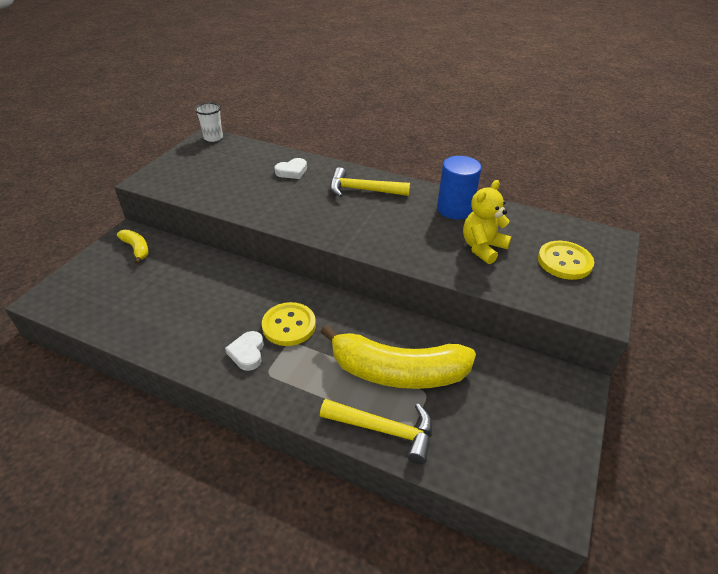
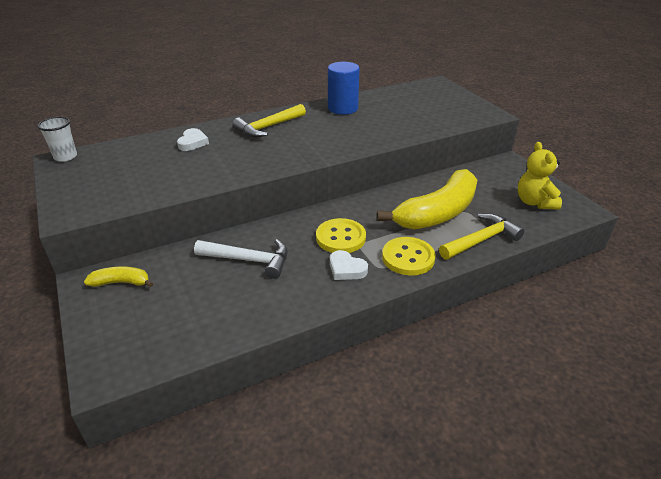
camera: 50 degrees left, 5 degrees down
(210, 291) = (249, 260): none -> white hammer
(482, 248) = (393, 117): yellow teddy bear -> yellow teddy bear (534, 202)
(564, 262) = (438, 103): yellow button -> yellow button (408, 258)

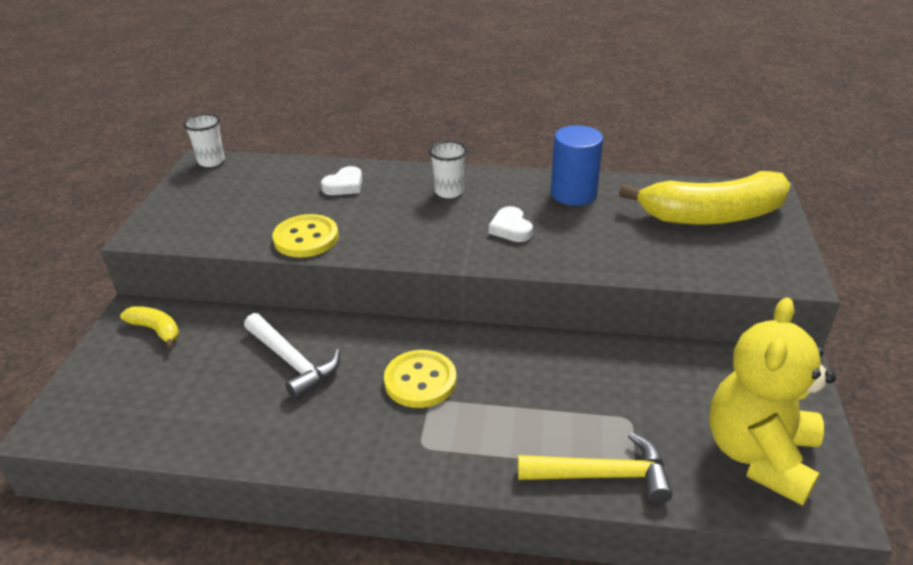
camera: 35 degrees right, 0 degrees up
(268, 127) = (449, 192): yellow hammer -> white cup
(346, 269) = (383, 427): white heart -> white heart (511, 228)
(408, 258) = (472, 450): yellow button -> yellow button (306, 238)
(437, 213) = (583, 403): yellow banana -> yellow banana (711, 216)
(534, 202) = (759, 455): yellow teddy bear -> yellow teddy bear, size x1.57

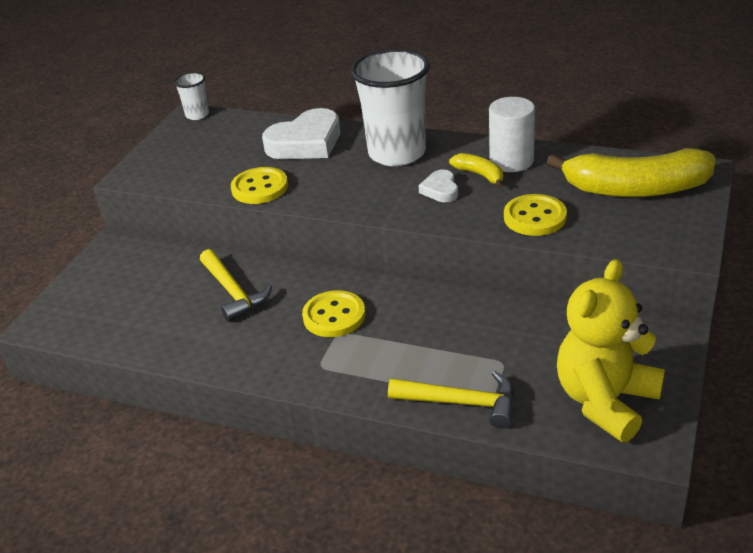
camera: 15 degrees right, 0 degrees up
(156, 330) = (130, 258): yellow banana -> yellow banana (480, 175)
(292, 362) = (233, 292): white hammer -> yellow hammer
(344, 185) = (306, 142): white heart -> white heart, size x1.98
(449, 192) = (397, 153): white cup -> white cup, size x2.18
(573, 194) = (511, 161): blue cylinder -> white cylinder
(623, 252) = (535, 217): none -> yellow button

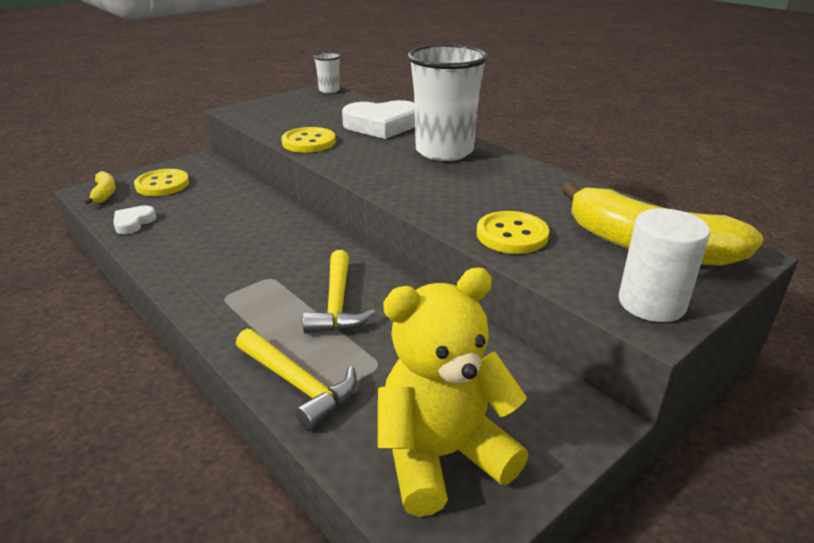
camera: 25 degrees right, 5 degrees down
(233, 292) = (233, 218): yellow hammer -> yellow hammer (337, 304)
(334, 316) = (282, 263): yellow button -> yellow button (162, 184)
(440, 190) = (448, 186): white heart -> white heart (133, 223)
(480, 175) = (498, 187): yellow banana -> yellow banana (104, 194)
(511, 161) = (540, 185): white cylinder -> white cylinder (651, 303)

